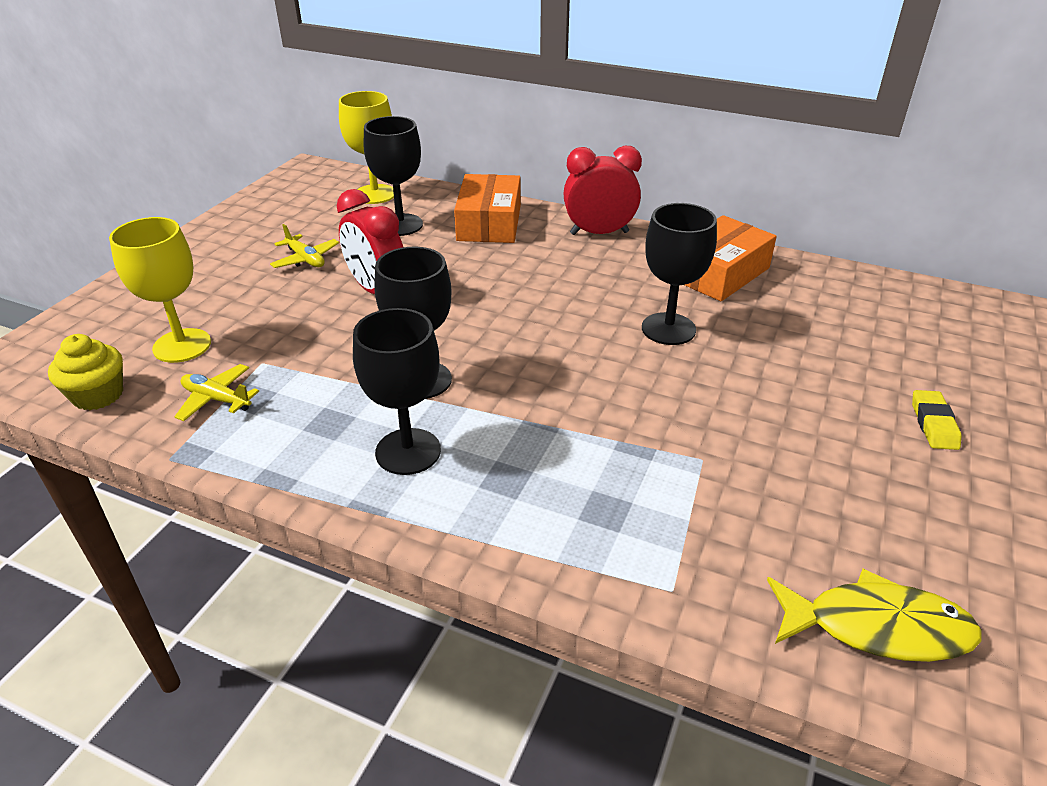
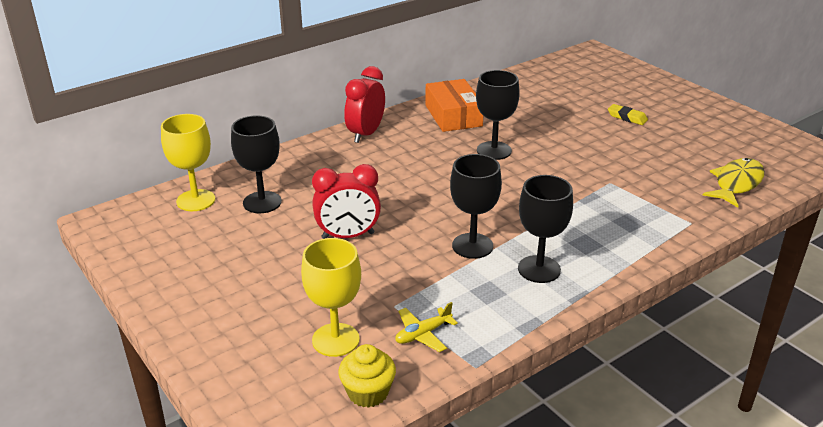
camera: 60 degrees left, 5 degrees down
(305, 259) = (265, 256): yellow plane -> none
(489, 223) = (303, 167): orange box -> none

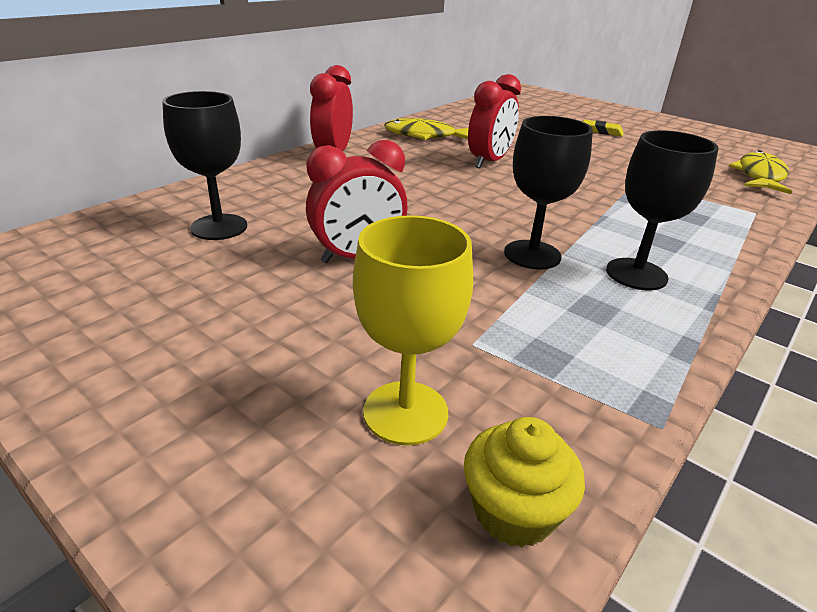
camera: 15 degrees left, 0 degrees up
(196, 200) = (117, 231): yellow goblet -> none
(423, 334) = (543, 383): yellow plane -> none
(453, 115) = (424, 136): orange box -> yellow fish
(494, 150) = (489, 162): black goblet -> red clock

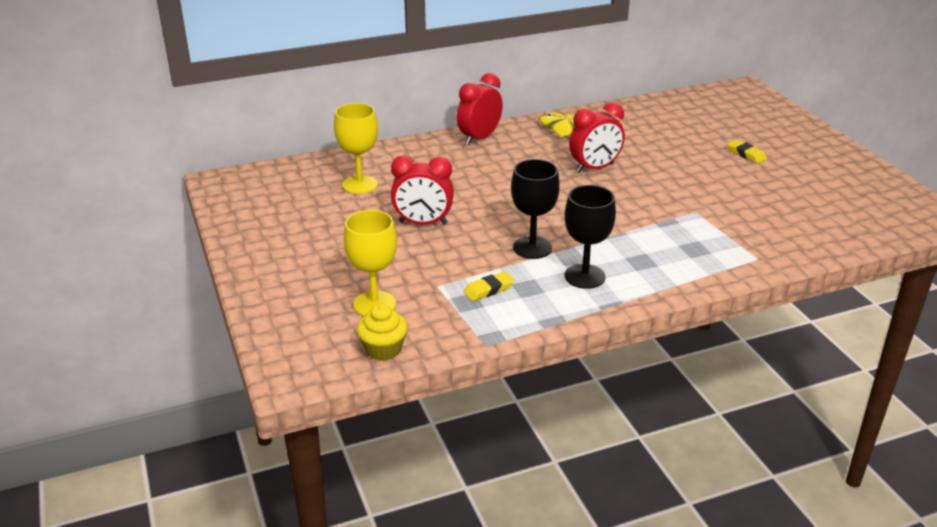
camera: 30 degrees right, 0 degrees up
(219, 227) = (360, 185): black goblet -> yellow goblet
(550, 327) = (488, 289): none -> yellow eraser
(759, 176) = (826, 230): yellow fish -> none

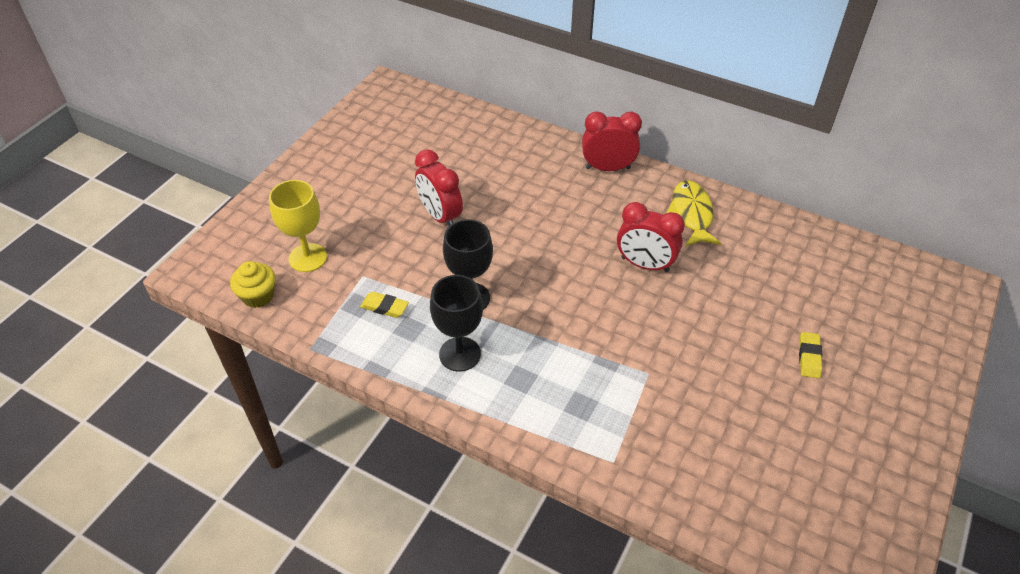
camera: 50 degrees right, 15 degrees up
(360, 185) = (457, 151): yellow goblet -> none

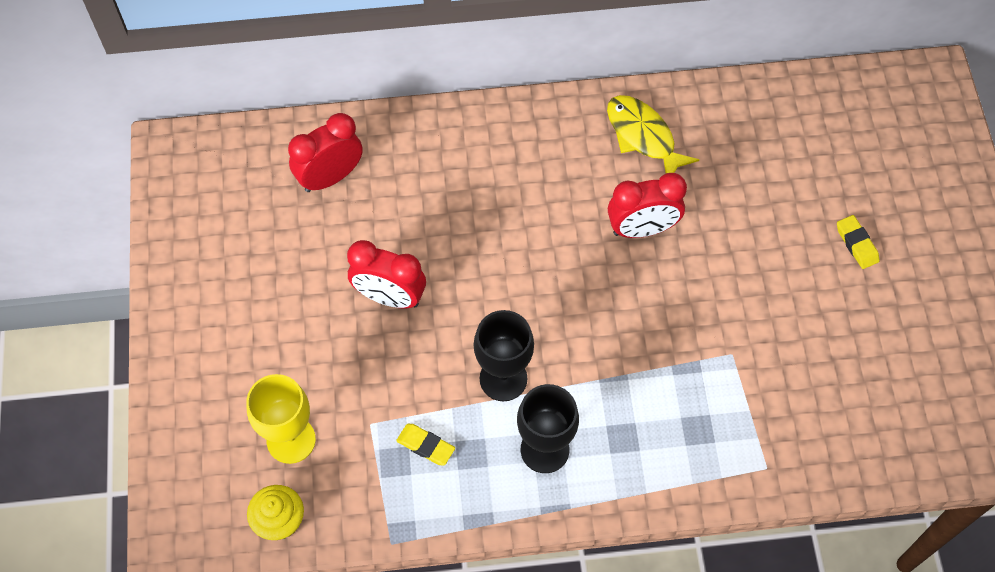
camera: 35 degrees left, 15 degrees up
(384, 307) = (426, 446): yellow eraser -> yellow eraser turned 45 degrees clockwise
(608, 168) = (517, 124): red clock -> red clock (330, 177)

